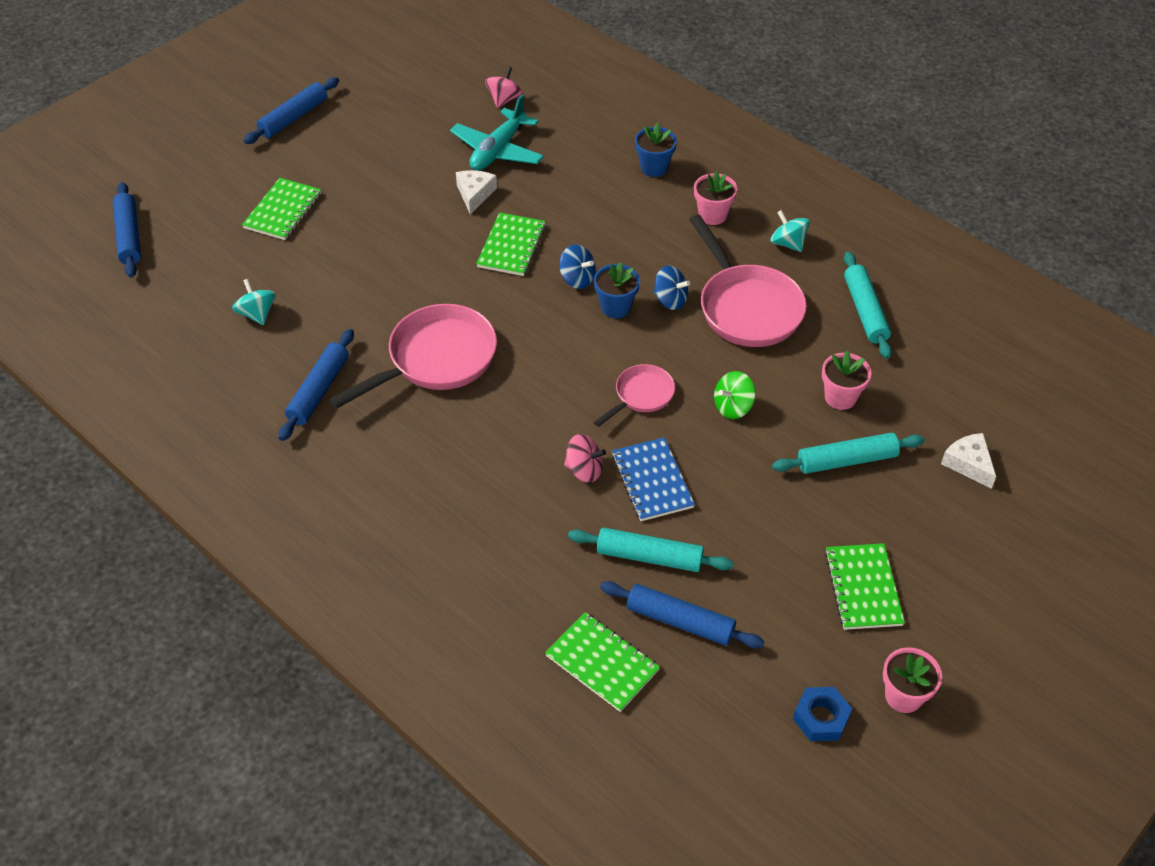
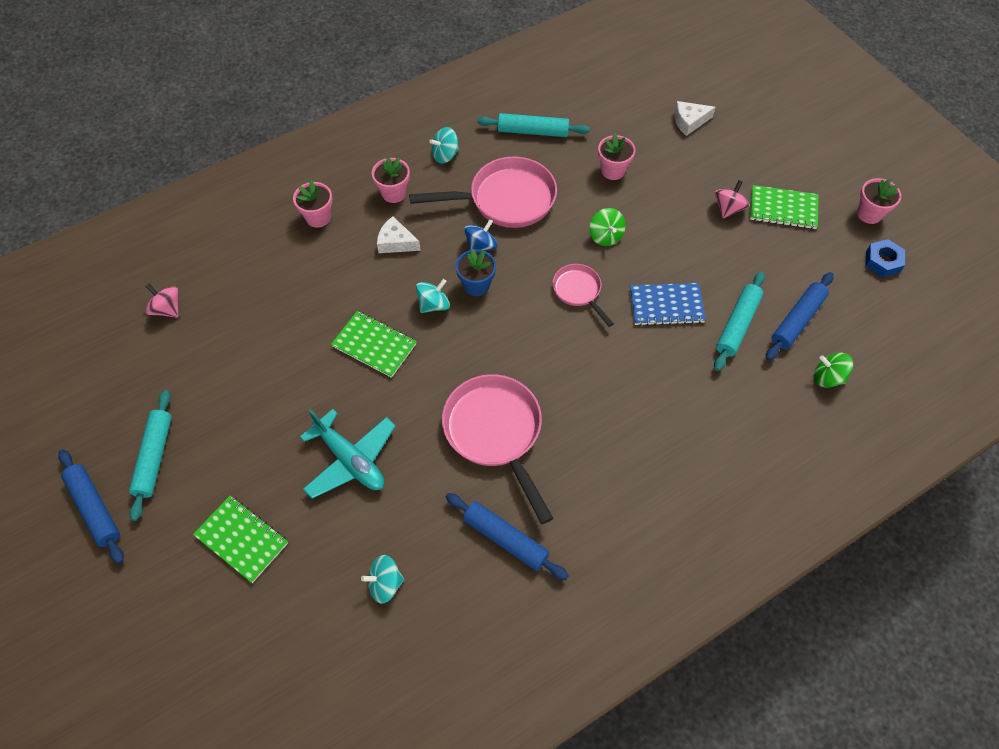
camera: 75 degrees left, 10 degrees up
(129, 236) = (213, 712): blue rolling pin -> none
(474, 194) = (292, 361): white cheese -> white cheese (396, 242)
(498, 150) = (239, 329): turquoise plane -> turquoise plane (350, 460)
(577, 279) = (433, 304): blue spinning top -> turquoise spinning top
(584, 470) = (646, 348): pink spinning top -> pink spinning top (728, 208)
(602, 663) = (827, 378): green notebook -> green spinning top
(654, 167) = (318, 217): blue flower pot -> pink flower pot
(846, 460) = (672, 184): turquoise rolling pin -> turquoise rolling pin (154, 457)

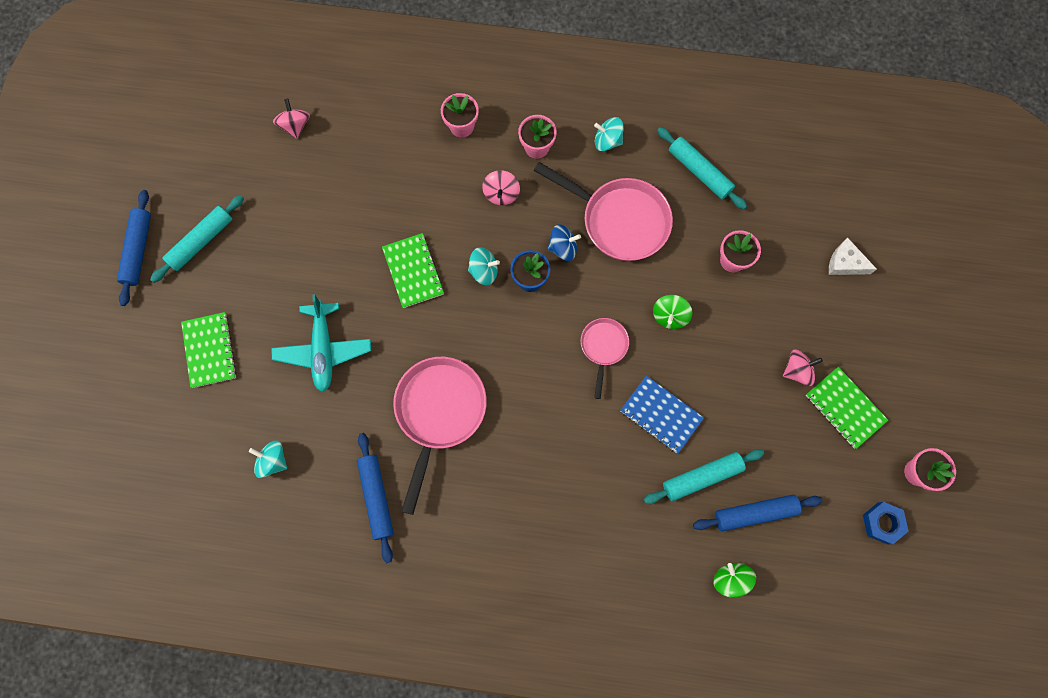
camera: 40 degrees right, 15 degrees up
(396, 242) = (501, 194): white cheese -> pink spinning top

